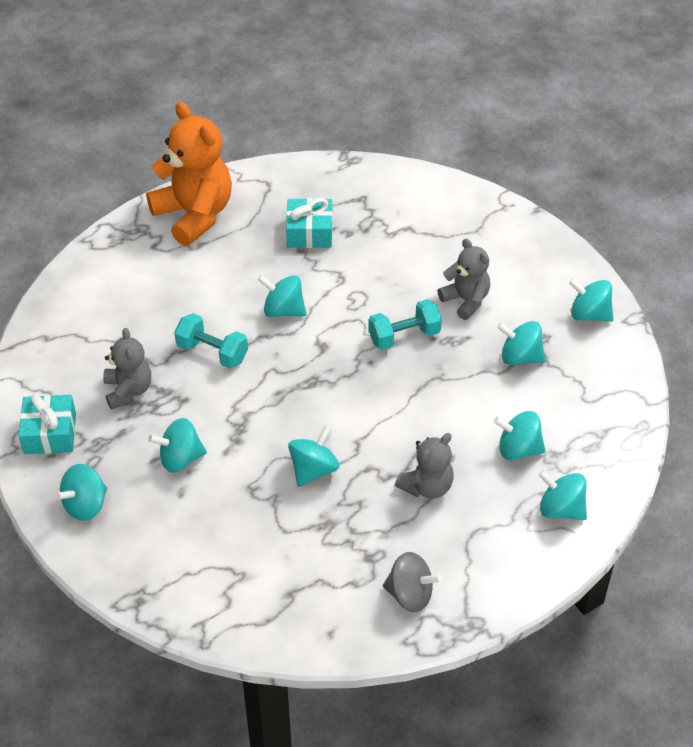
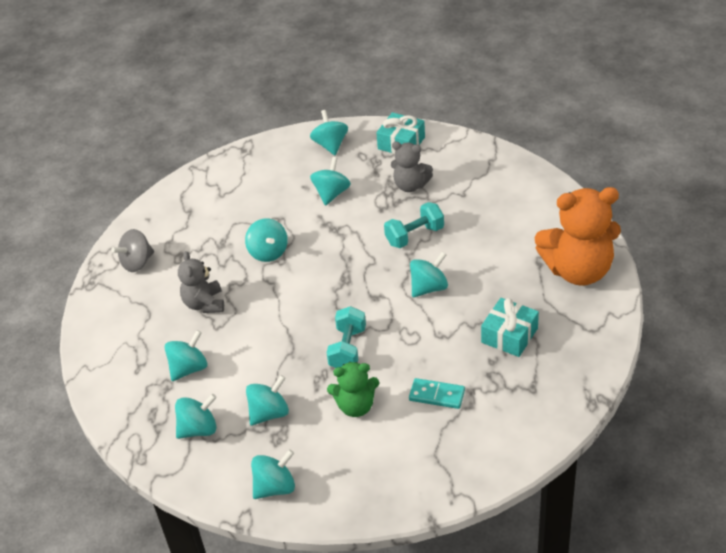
camera: 125 degrees right, 5 degrees down
(413, 253) = (437, 395): none -> turquoise domino
(465, 300) = (356, 406): grey teddy bear -> green teddy bear
(560, 509) = (122, 367): turquoise spinning top -> turquoise spinning top (198, 429)

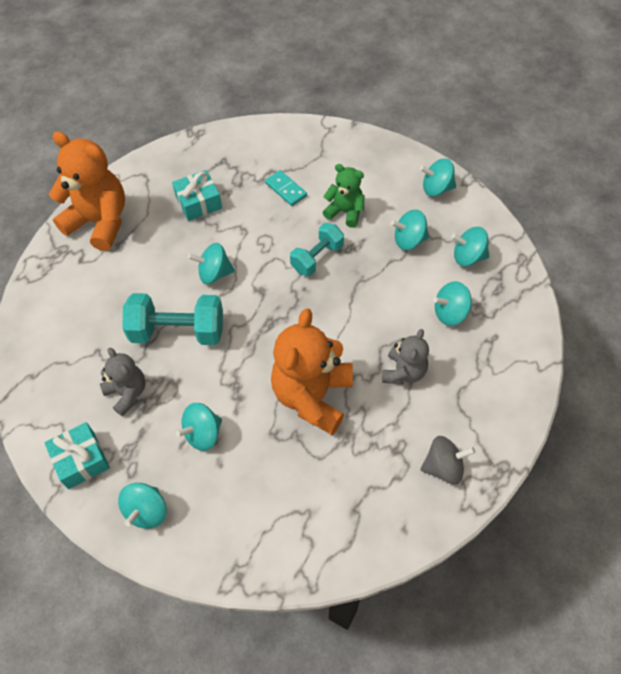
camera: 150 degrees left, 15 degrees up
(268, 252) = (312, 396): turquoise spinning top -> orange teddy bear
(414, 236) = (178, 331): turquoise dumbbell -> turquoise dumbbell, size x1.55

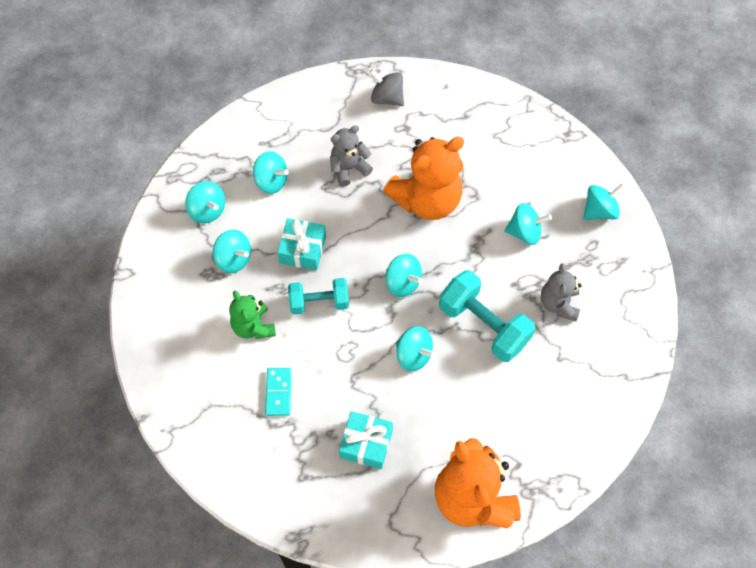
camera: 140 degrees left, 5 degrees up
(81, 460) = (624, 278): turquoise gift -> turquoise gift (302, 249)
(436, 188) = (158, 286): turquoise spinning top -> turquoise spinning top (403, 282)

